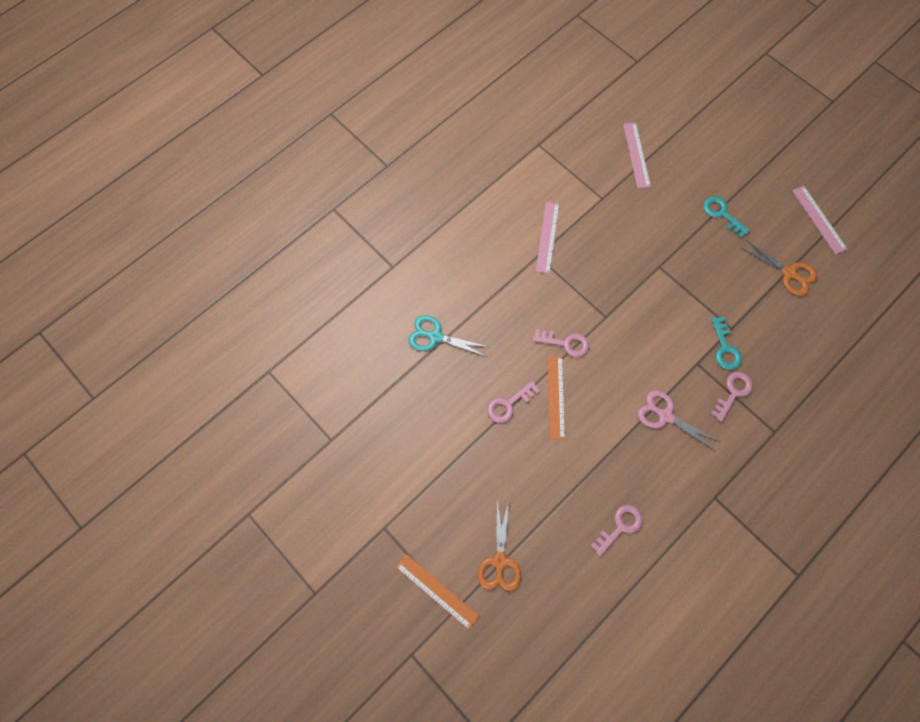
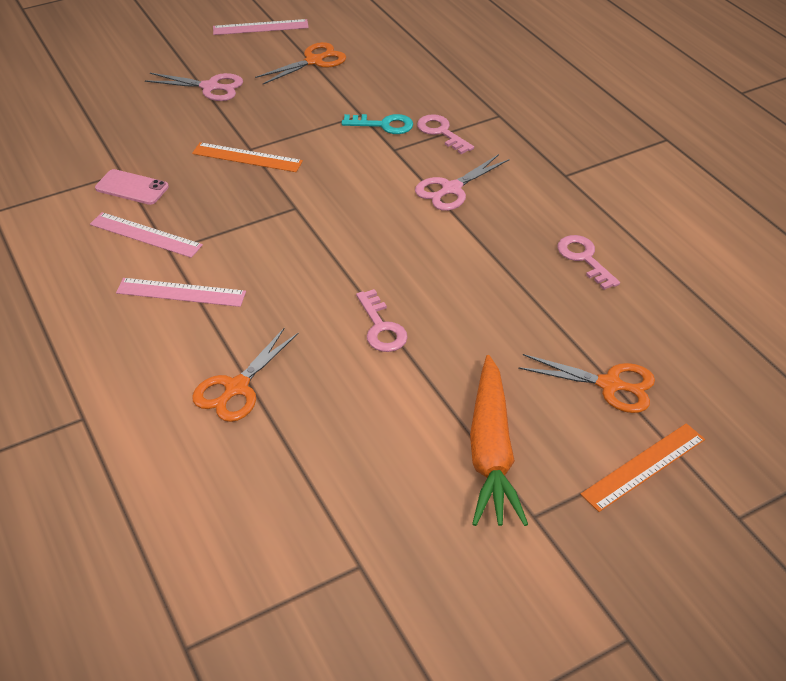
camera: 75 degrees left, 25 degrees down
(425, 494) = (491, 451): none -> orange carrot
(435, 337) = (237, 388): turquoise scissors -> orange scissors
(556, 397) = (388, 278): orange ruler -> orange ruler (247, 157)
(565, 343) = (315, 252): pink key -> none
(590, 210) = (132, 187): none -> pink phone
(636, 155) = (80, 131): pink ruler -> pink ruler (181, 292)
(721, 214) = (210, 87): turquoise key -> pink scissors

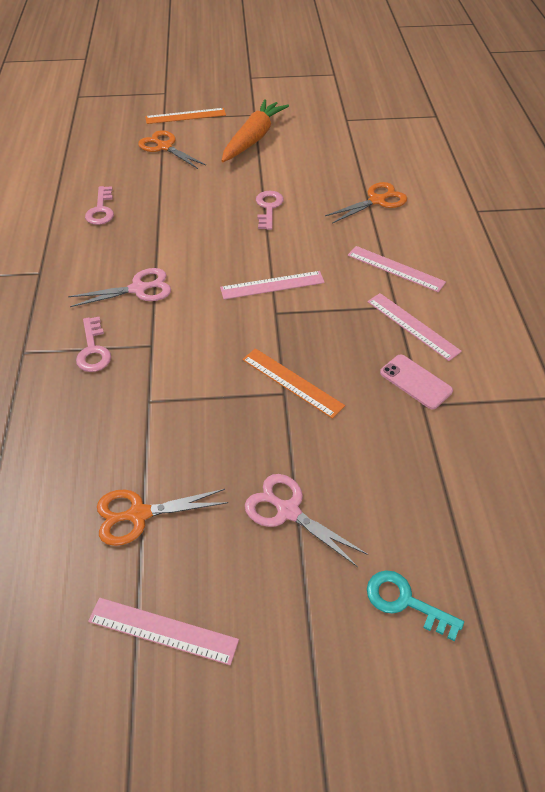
camera: 155 degrees left, 5 degrees up
(315, 232) = (272, 285): none -> pink ruler
(383, 125) = (137, 378): turquoise key -> turquoise key (405, 602)

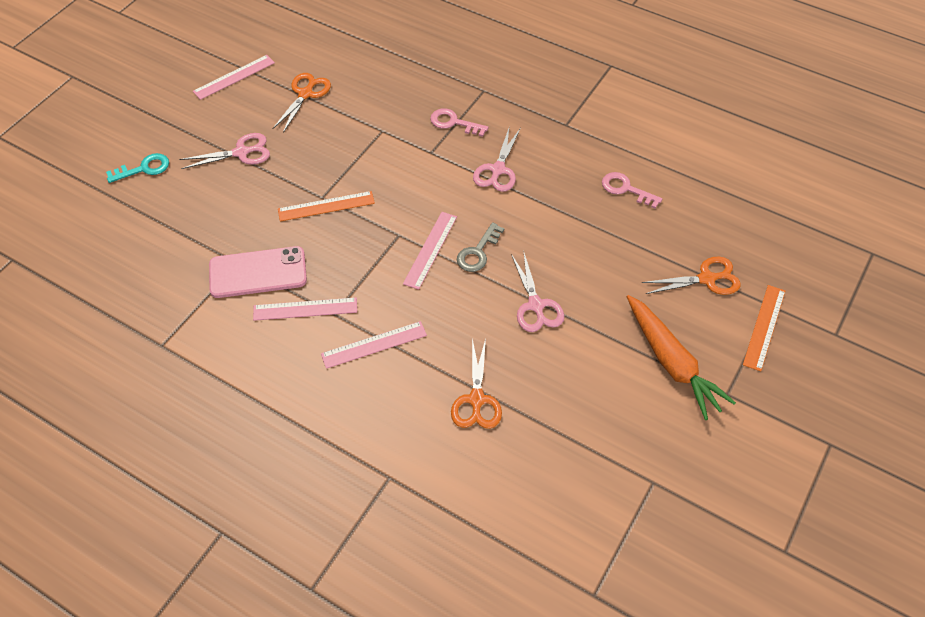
camera: 125 degrees right, 5 degrees up
(247, 257) = (478, 252): none -> grey key
(268, 208) = (536, 305): pink key -> pink scissors
(415, 382) = (258, 272): pink phone -> pink phone, size x1.60

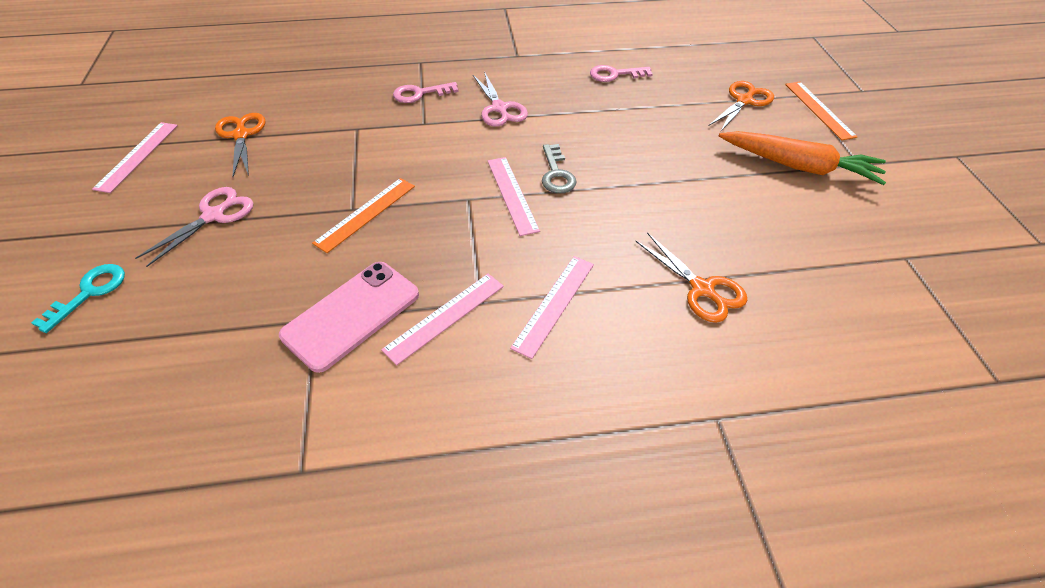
camera: 40 degrees left, 5 degrees down
(536, 305) = (653, 186): pink scissors -> none

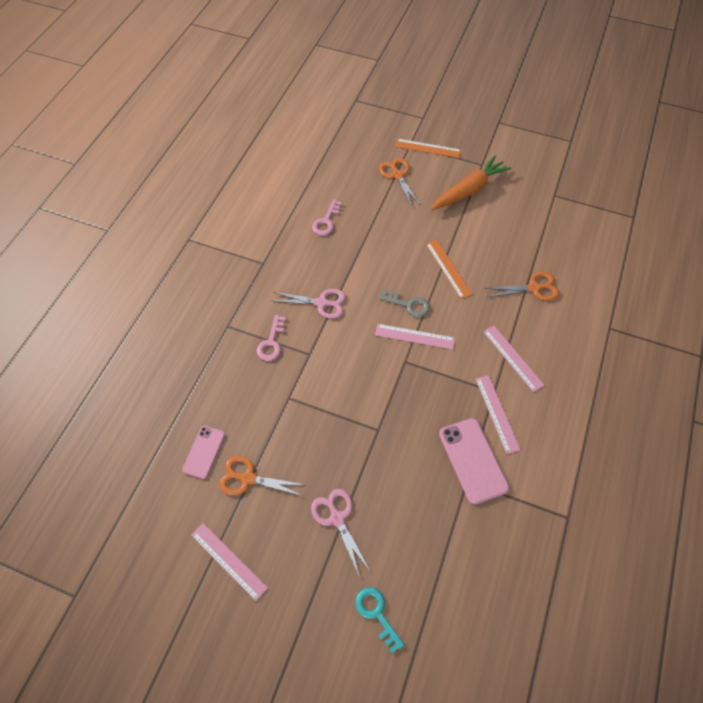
camera: 60 degrees left, 10 degrees up
(261, 98) = (204, 452): none -> pink phone
(365, 214) = (387, 423): orange ruler -> orange ruler (448, 269)

